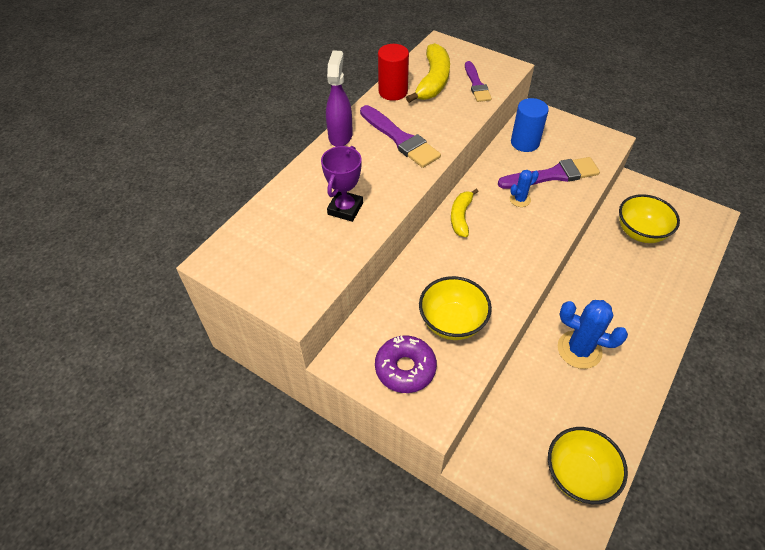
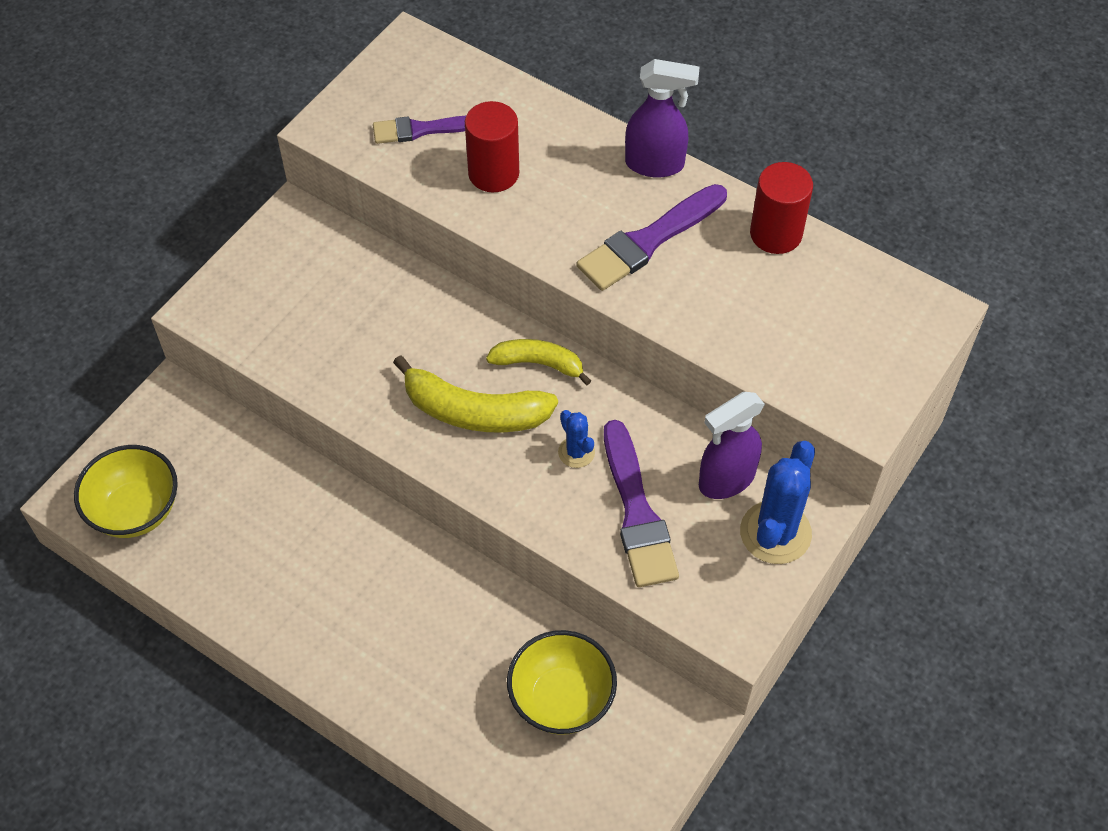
camera: 90 degrees right, 5 degrees up
(345, 209) = (493, 173): purple trophy -> red cylinder
(405, 368) = (272, 282): purple donut -> none
(433, 81) = (811, 294): yellow banana -> yellow banana (474, 412)
(452, 322) = (337, 337): yellow bowl -> none
(476, 84) = (806, 360): purple brush -> purple brush (423, 129)
(525, 142) = (726, 480): blue cylinder -> purple spray bottle
(579, 350) = (324, 548): blue cactus -> blue cactus (775, 533)

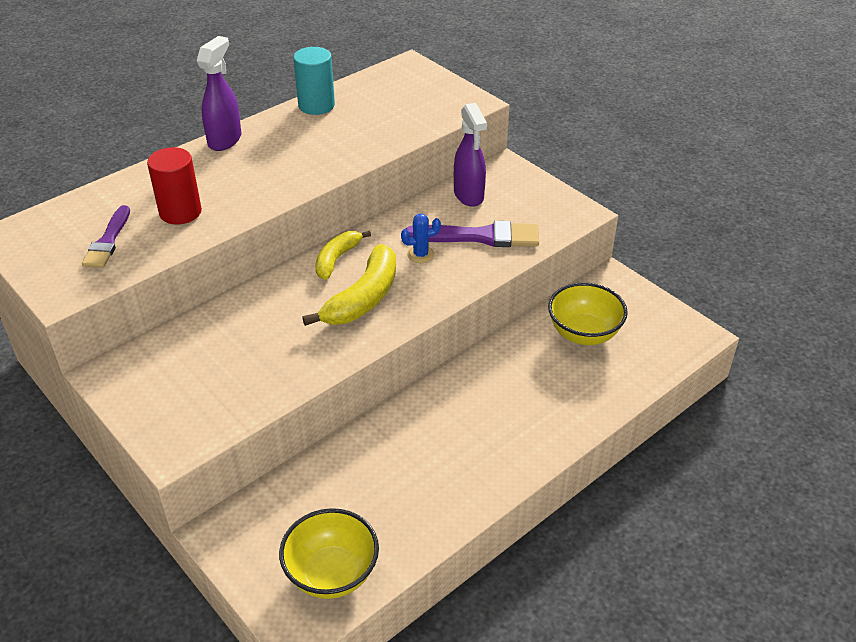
camera: 75 degrees left, 15 degrees down
(649, 240) = (290, 154): purple brush -> none
(775, 533) = (515, 184): blue cactus -> none
(776, 234) = (316, 105): red cylinder -> turquoise cylinder

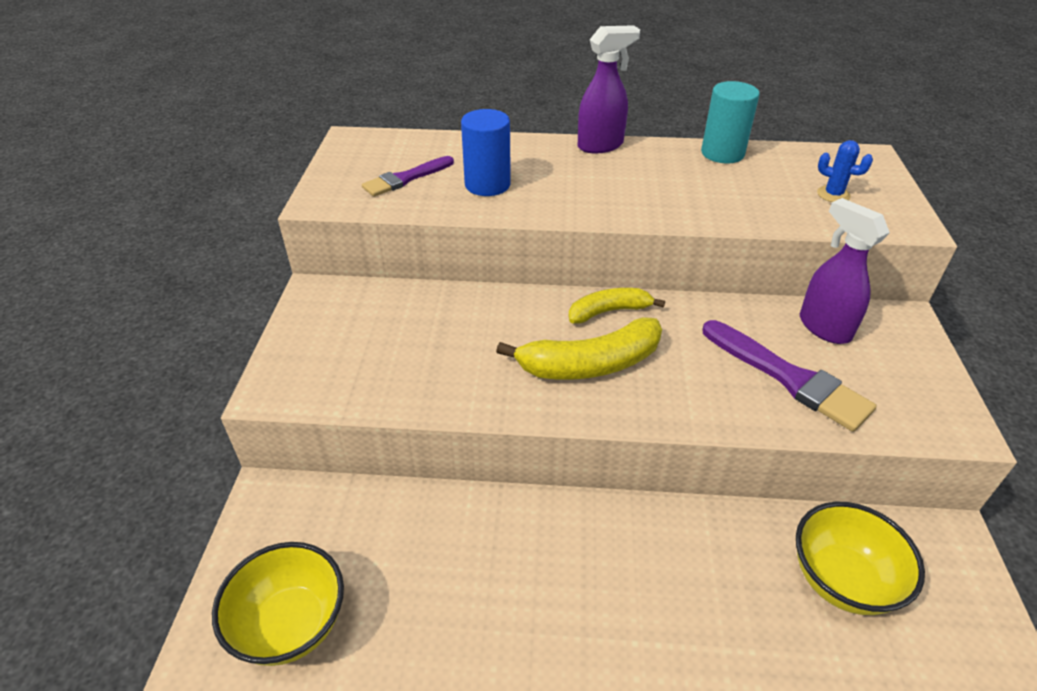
camera: 45 degrees right, 0 degrees up
(180, 212) = (487, 185): red cylinder -> blue cylinder
(421, 255) = (699, 357): blue cactus -> blue cactus (833, 194)
(469, 195) = (823, 327): purple spray bottle -> purple spray bottle turned 120 degrees clockwise

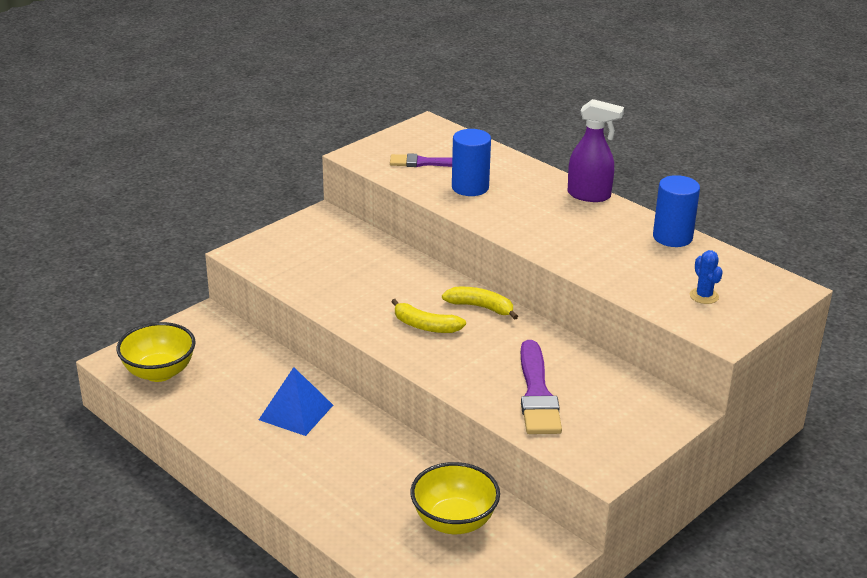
camera: 40 degrees right, 10 degrees down
(524, 559) = (296, 412): none -> blue pyramid
(590, 364) = (425, 326): yellow banana -> yellow banana, size x0.64
(722, 153) = (672, 237): turquoise cylinder -> blue cylinder
(823, 327) = (611, 385): purple spray bottle -> none

